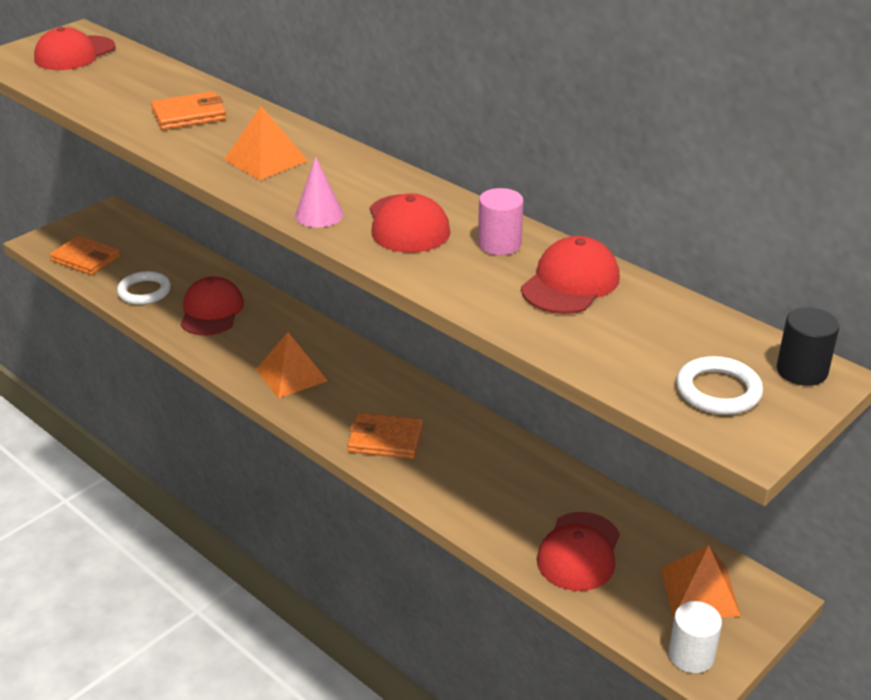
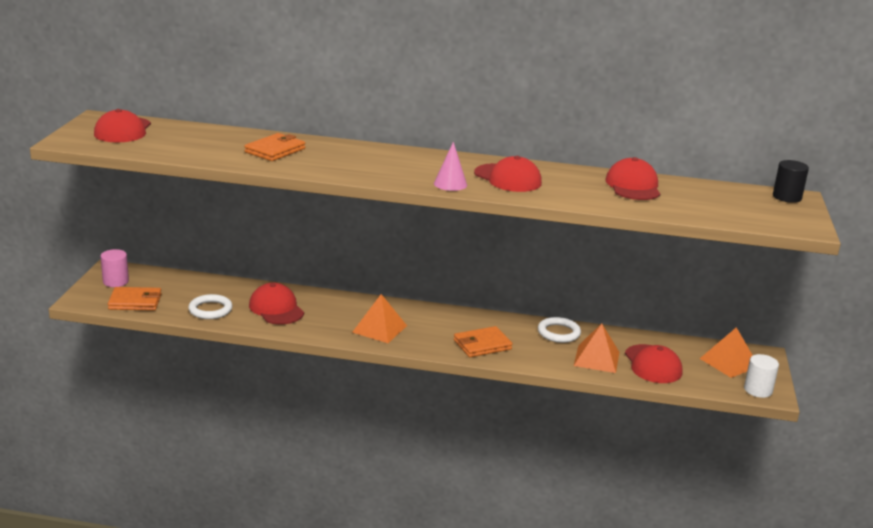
camera: 35 degrees left, 10 degrees down
(265, 160) = (369, 164): orange pyramid -> orange pyramid (596, 359)
(499, 244) = (571, 177): pink cylinder -> pink cylinder (115, 281)
(718, 391) = (766, 213): white ring -> white ring (558, 333)

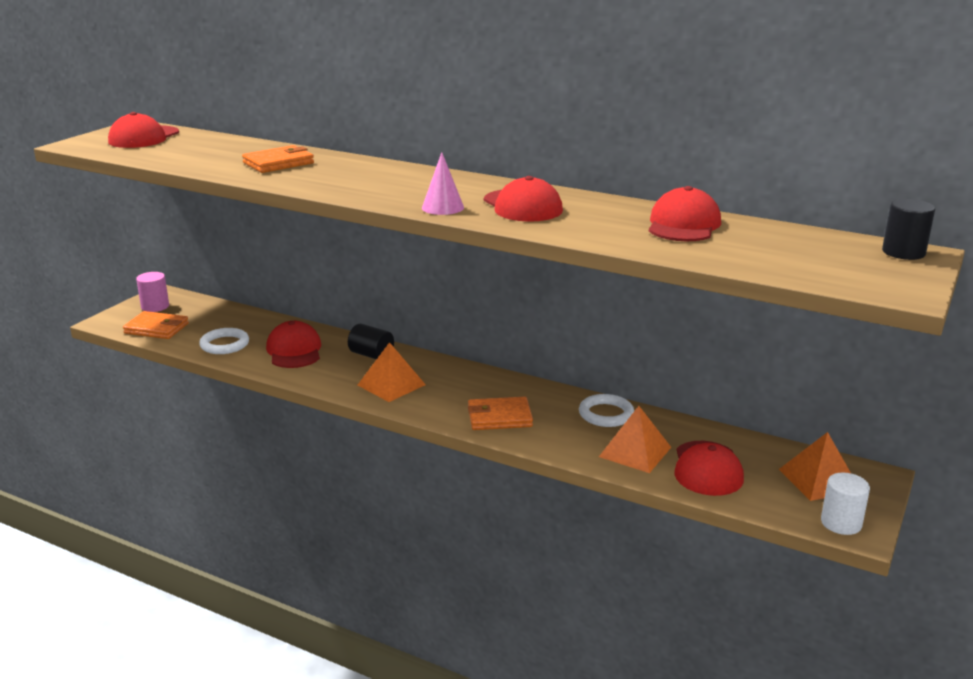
camera: 20 degrees right, 0 degrees up
(344, 305) = (371, 355): none -> black cylinder

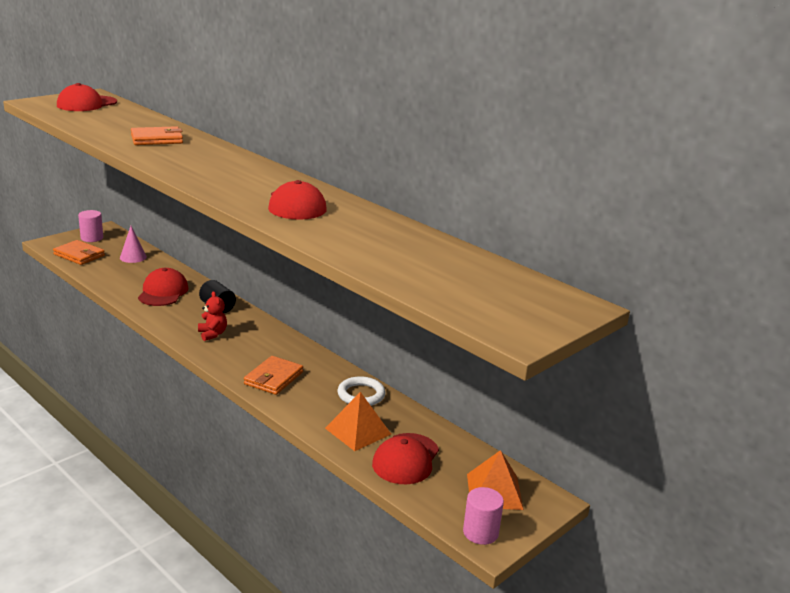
camera: 15 degrees right, 0 degrees up
(224, 344) = (117, 277): white ring -> none
(391, 385) = (212, 334): orange pyramid -> red teddy bear
(442, 207) = (233, 195): pink cone -> pink cone (133, 257)
(499, 417) = (273, 378): orange wallet -> orange wallet turned 75 degrees counterclockwise
(683, 225) = (407, 243): red cap -> none
(841, 523) = (480, 532): white cylinder -> pink cylinder
(903, 252) = (567, 302): black cylinder -> none

